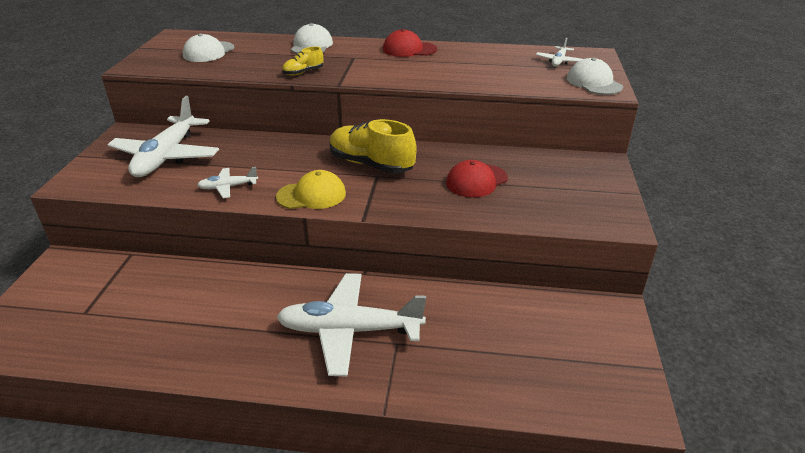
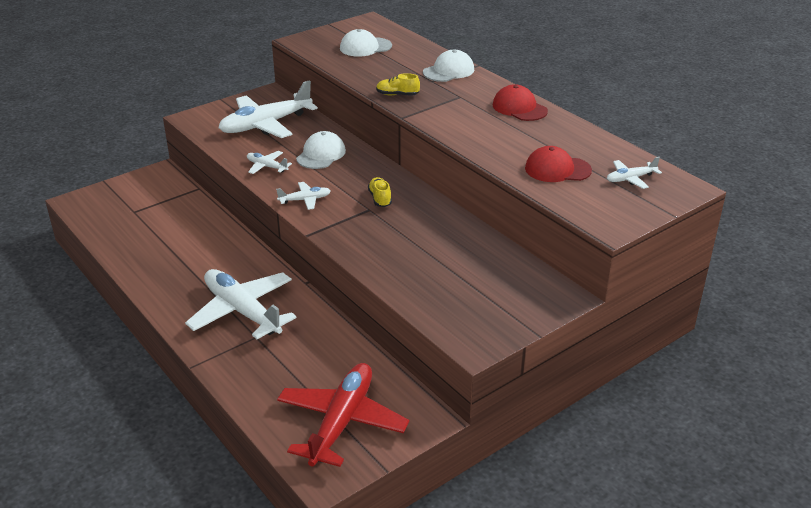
camera: 45 degrees right, 0 degrees up
(311, 195) = (305, 200): yellow cap -> white plane
(371, 164) = (380, 199): yellow shoe -> yellow shoe, size x0.49
(476, 181) = (431, 252): red cap -> red cap (557, 169)
(573, 358) = (342, 422): none -> red plane
(594, 82) = (615, 213): white cap -> white cap (321, 154)

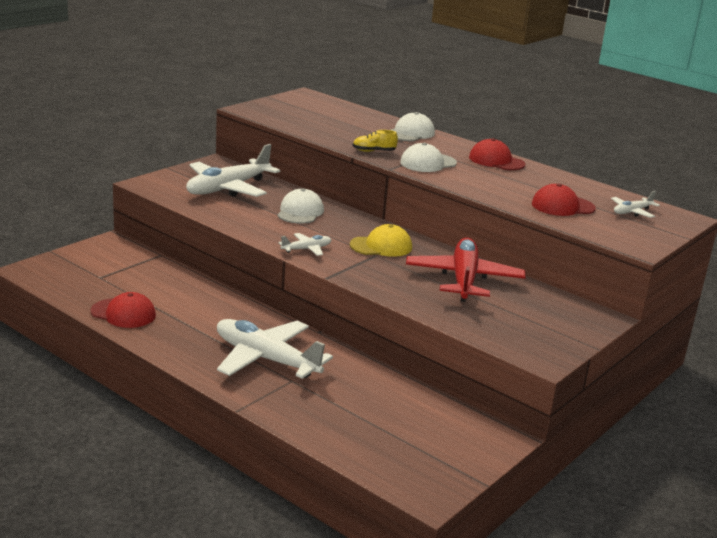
camera: 15 degrees left, 10 degrees down
(137, 253) = (123, 313): none -> red cap
(267, 167) = (250, 223): white plane -> none
(342, 422) = (420, 447): red plane -> red plane (464, 279)
(365, 47) = (316, 114): white cap -> white cap (428, 163)
(380, 199) = (381, 246): yellow shoe -> yellow cap

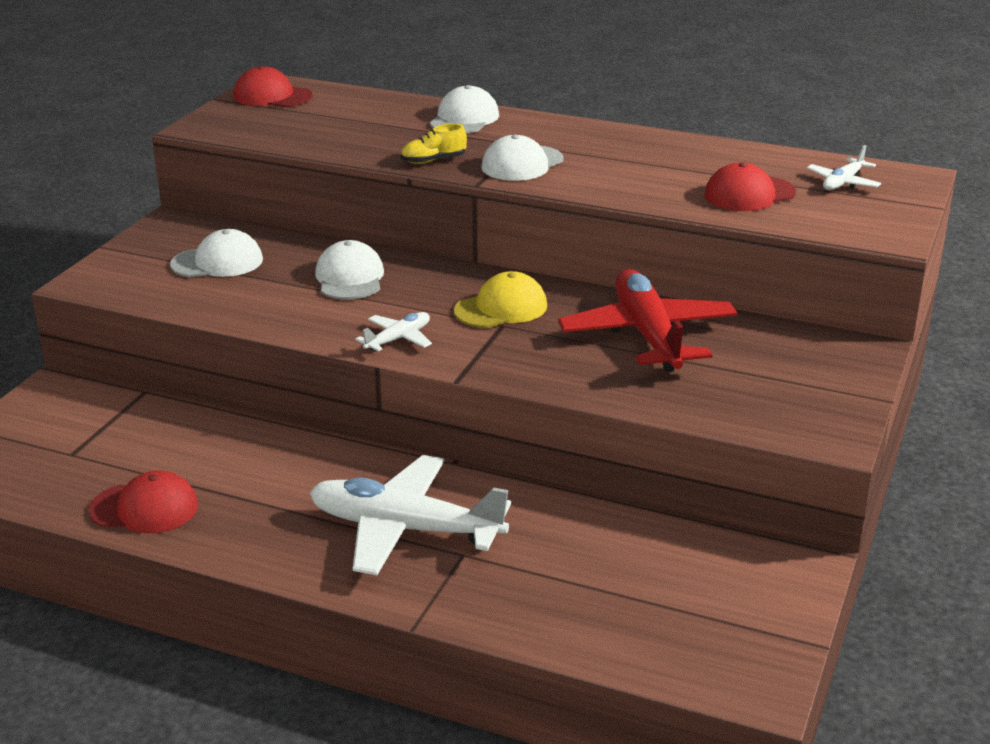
camera: 15 degrees left, 5 degrees up
(228, 188) = (217, 262): white plane -> white cap
(496, 161) = (612, 139): red cap -> red cap (272, 96)

